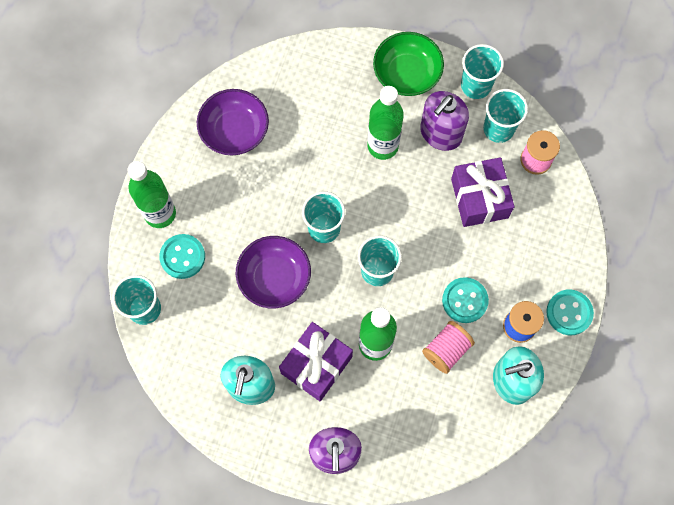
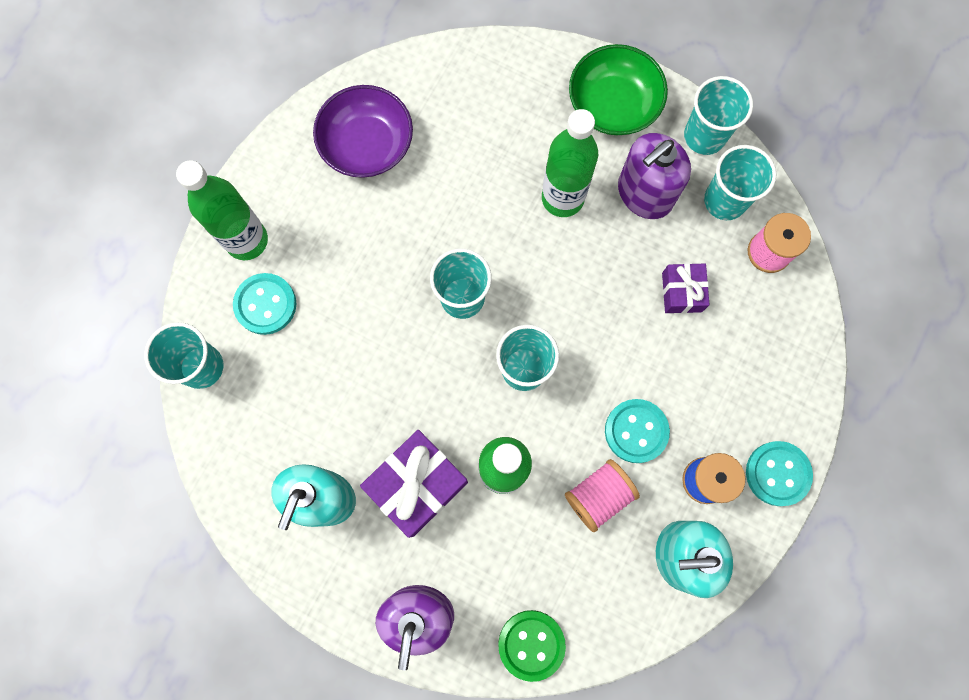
camera: 10 degrees right, 5 degrees up
(274, 278) = (383, 354): purple bowl -> none
(418, 461) = (531, 644): none -> green button
(479, 198) = (682, 292): purple gift -> purple gift, size x0.58

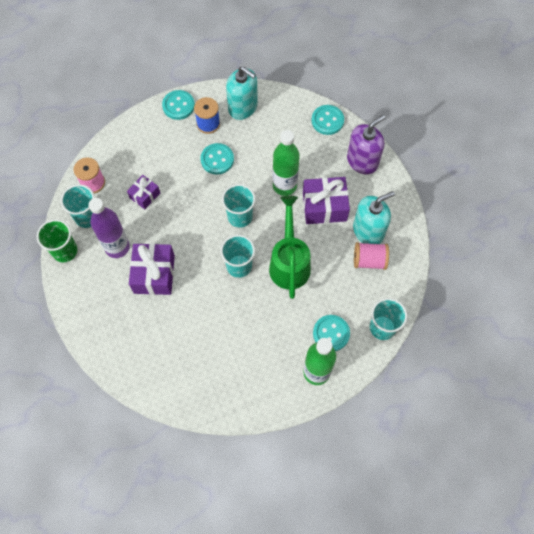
camera: 140 degrees left, 10 degrees down
(367, 145) = (219, 374): purple bowl -> none
(398, 357) = (289, 262): none -> green watering can
(531, 644) = (327, 120): green button -> turquoise button
(562, 198) = (154, 274): green bottle -> purple gift
(598, 496) = (254, 149): pink spool -> pink spool (369, 260)
(613, 104) = (88, 298): green bowl -> none
(644, 194) = (117, 247): purple soap dispenser -> purple bottle
(704, 136) = (65, 251): turquoise cup -> green cup

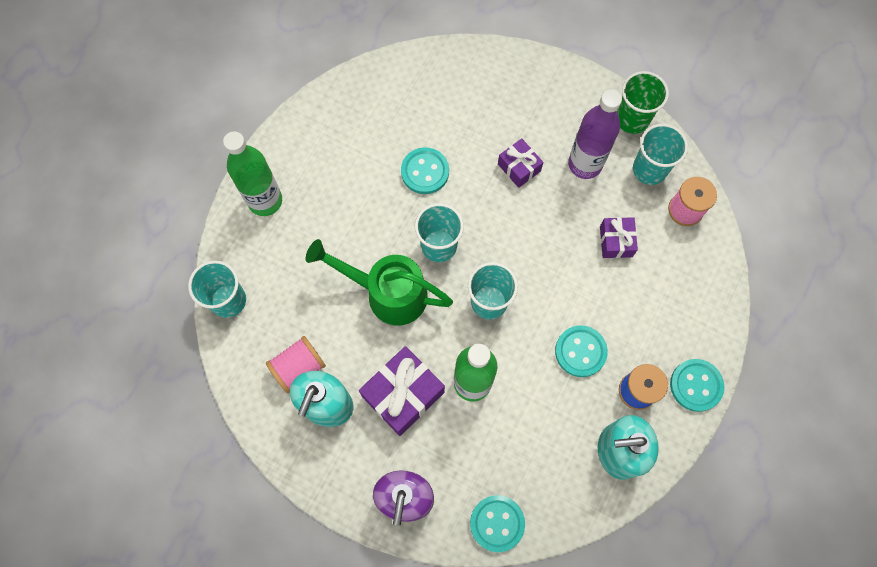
camera: 140 degrees right, 5 degrees up
(154, 274) = (519, 167): purple gift -> purple gift, size x0.58
(289, 262) = (387, 293): green watering can -> green watering can turned 150 degrees clockwise
(331, 333) = (280, 251): turquoise button -> turquoise button (425, 172)

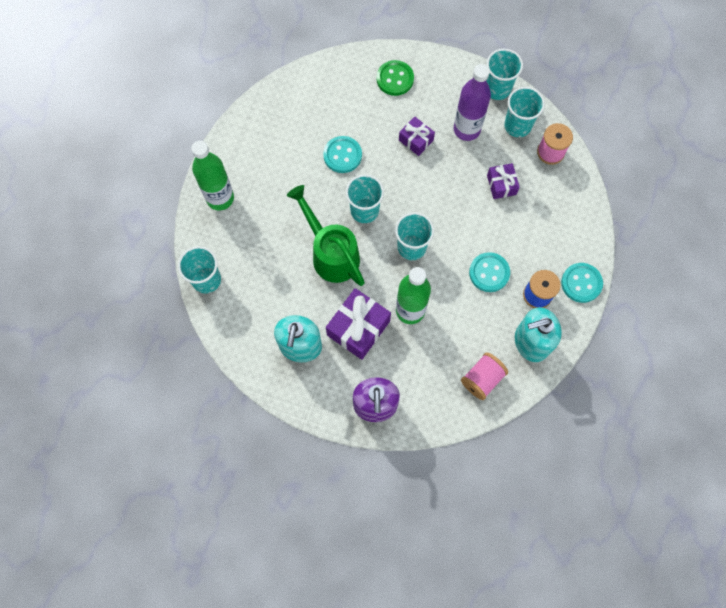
camera: 10 degrees left, 0 degrees up
(299, 367) = (273, 322): pink spool -> pink spool (482, 379)
(387, 293) = (331, 253): green watering can -> green watering can turned 45 degrees clockwise
(497, 523) = (448, 411): turquoise button -> none
(507, 87) = (395, 79): none -> green button
(632, 119) = (497, 89): green cup -> turquoise cup

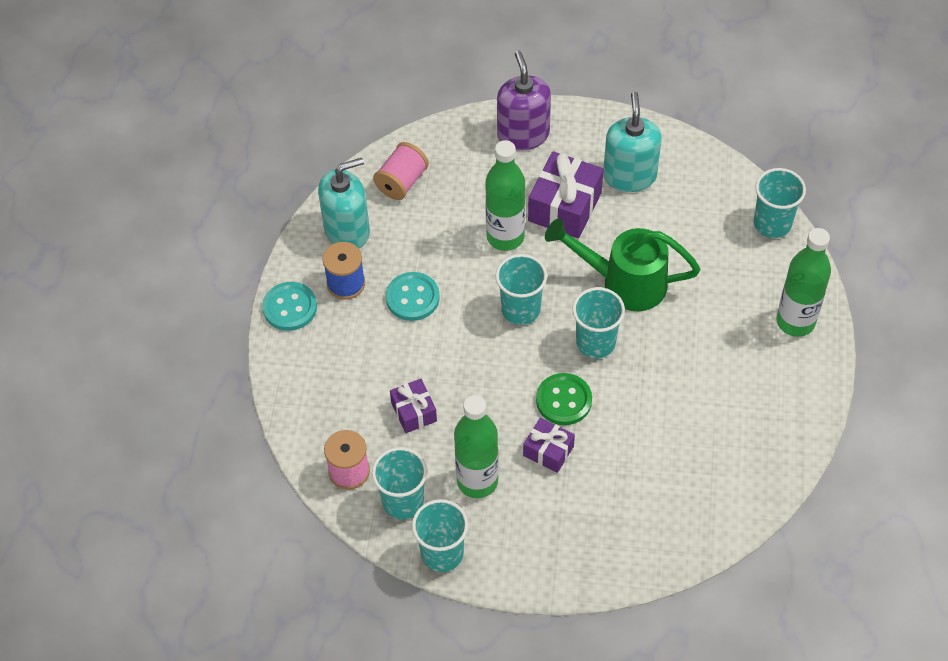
camera: 170 degrees right, 15 degrees down
(331, 253) = (624, 282): green watering can -> green watering can turned 150 degrees clockwise
(342, 155) = (647, 409): turquoise button -> none
(395, 79) = (602, 538): green button -> green button (564, 400)
(467, 129) = (477, 481): purple bottle -> green bottle

